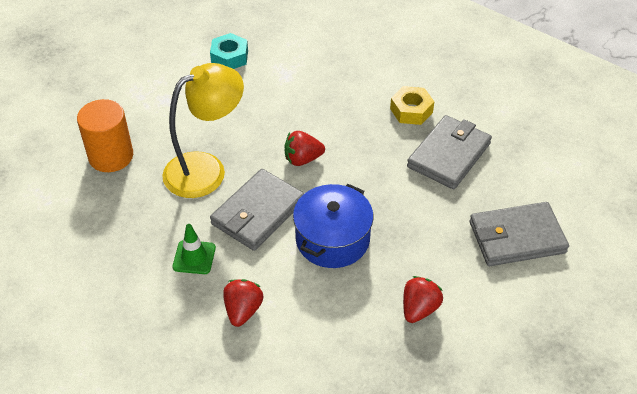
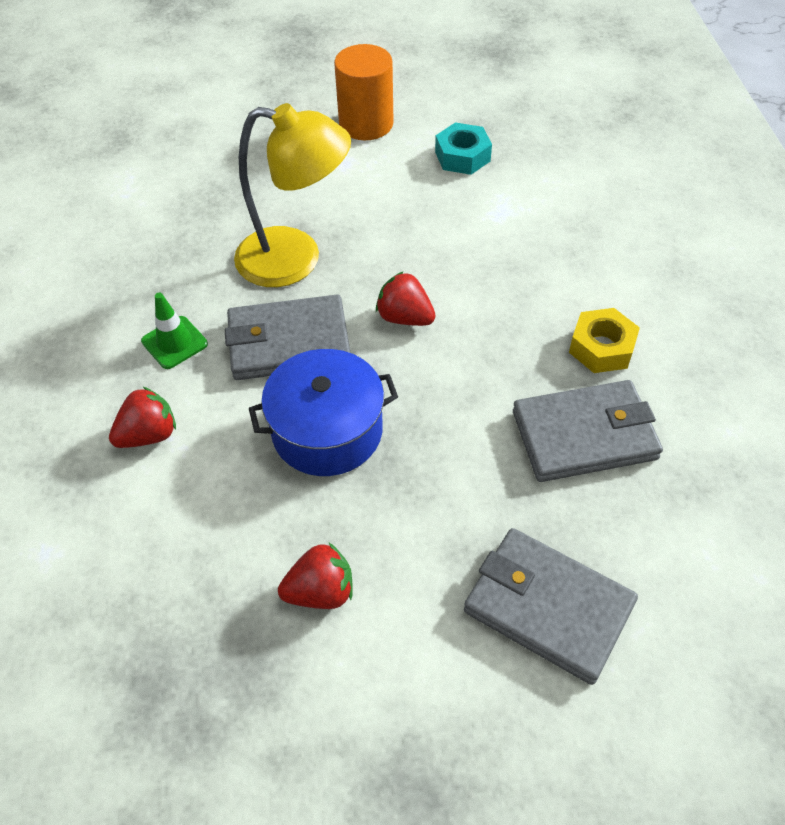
camera: 45 degrees right, 5 degrees up
(111, 156) = (227, 187): orange cylinder -> orange cylinder (366, 124)

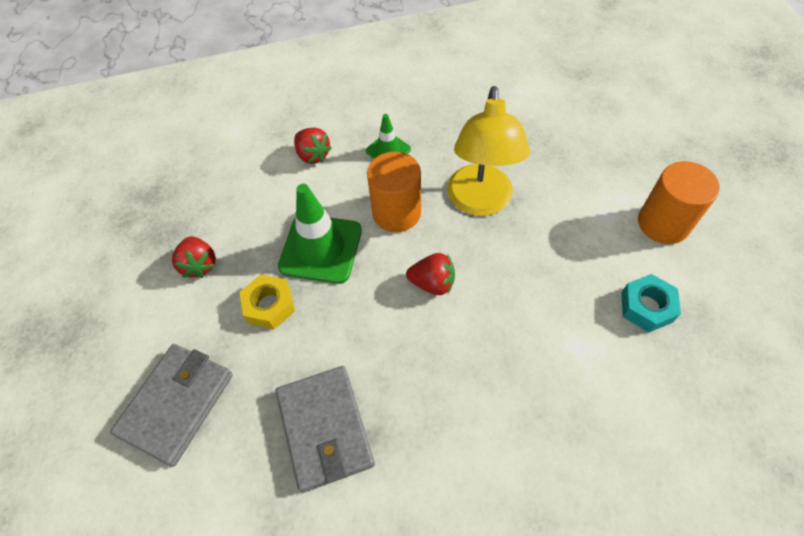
camera: 85 degrees right, 5 degrees up
(288, 342) = (396, 212): grey wallet -> orange cylinder
(327, 431) = (320, 248): blue pot -> green traffic cone
(405, 317) = (432, 283): red strawberry -> red strawberry turned 75 degrees clockwise
(601, 348) = (421, 443): yellow nut -> yellow nut (269, 306)

